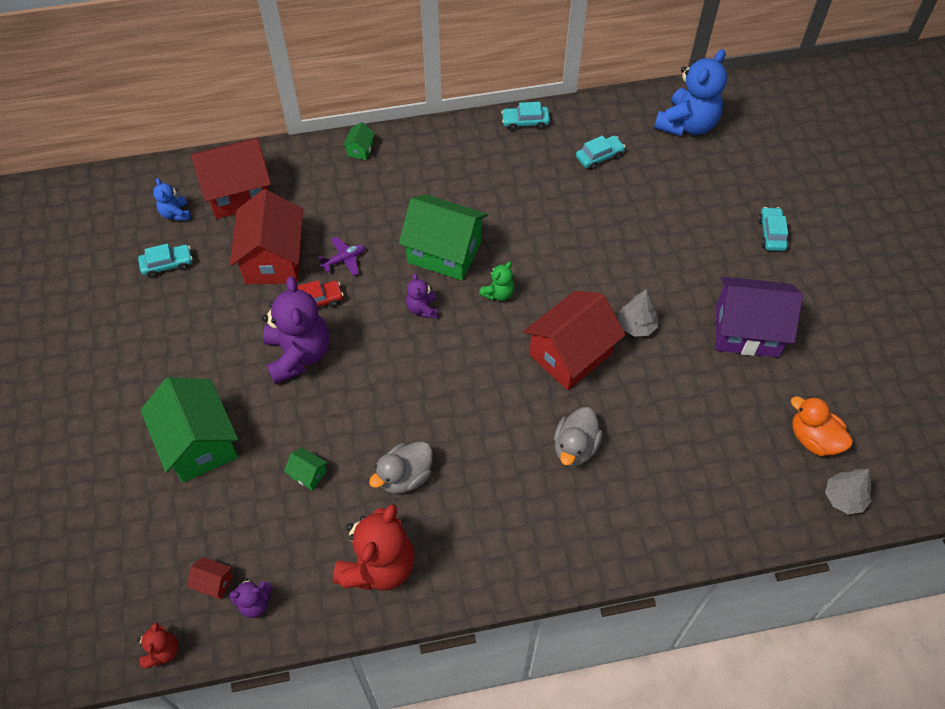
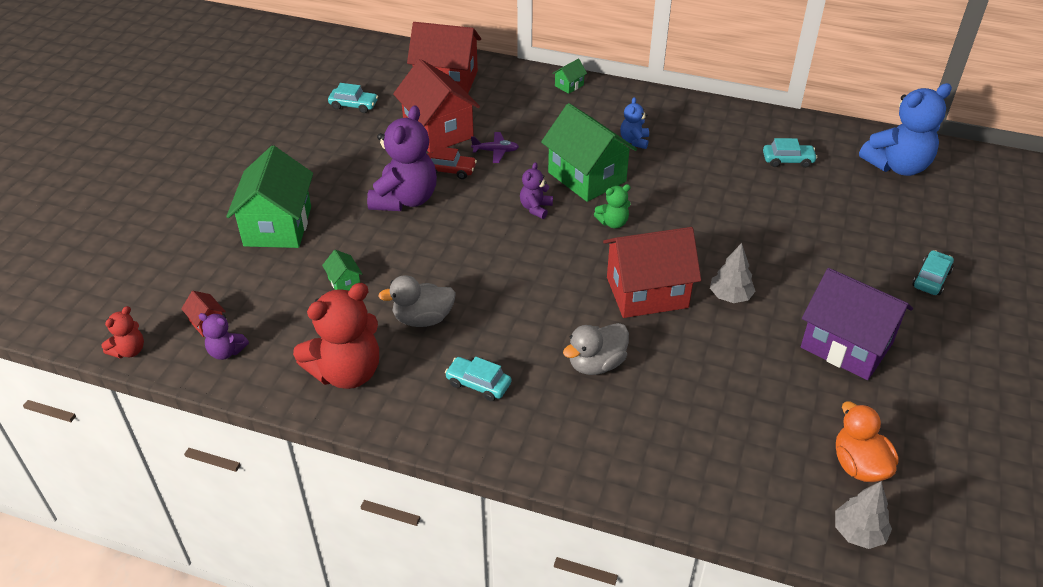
camera: 30 degrees right, 15 degrees down
(176, 213) = (387, 77): blue teddy bear -> blue teddy bear (634, 141)
(273, 259) = (438, 131): red house -> red house turned 60 degrees counterclockwise
(525, 122) = (733, 114): turquoise car -> turquoise car (478, 384)

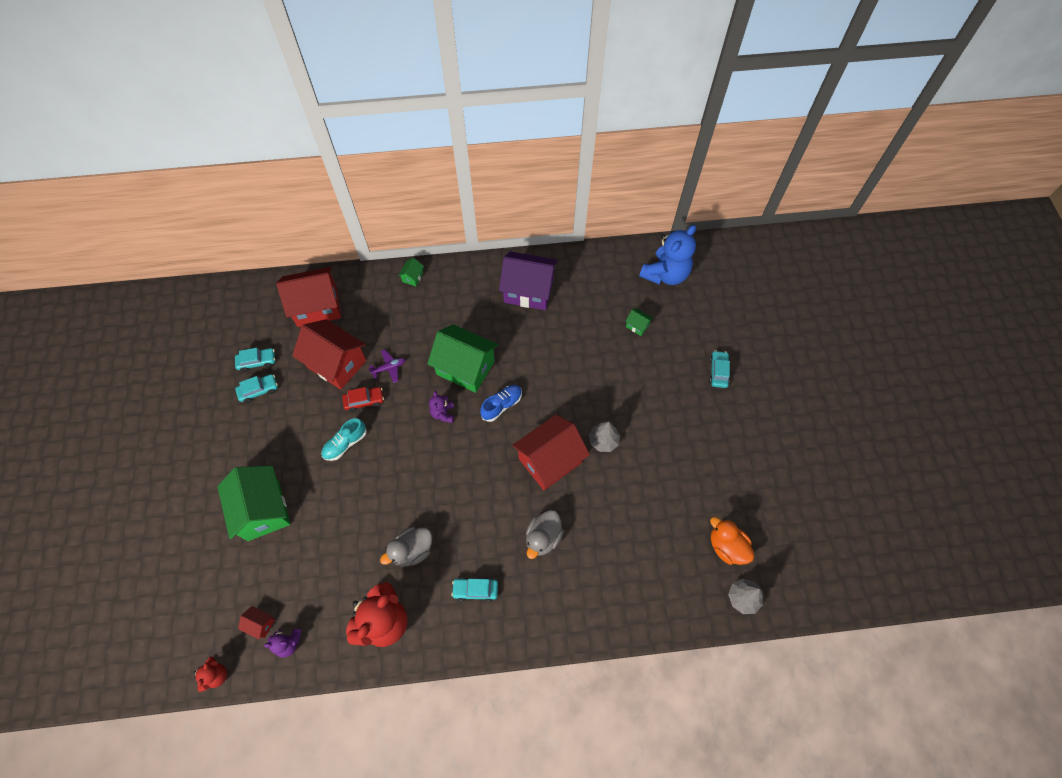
camera: 25 degrees left, 20 degrees up
(344, 282) = (340, 542): green house -> green house (637, 326)
(405, 199) = (345, 444): purple teddy bear -> turquoise shoe
(613, 223) = (501, 405): green teddy bear -> blue shoe
(634, 141) = (483, 318): blue teddy bear -> none
(788, 160) = (594, 296): turquoise car -> turquoise car (259, 390)
(846, 345) = (687, 452): purple house -> purple house (528, 291)

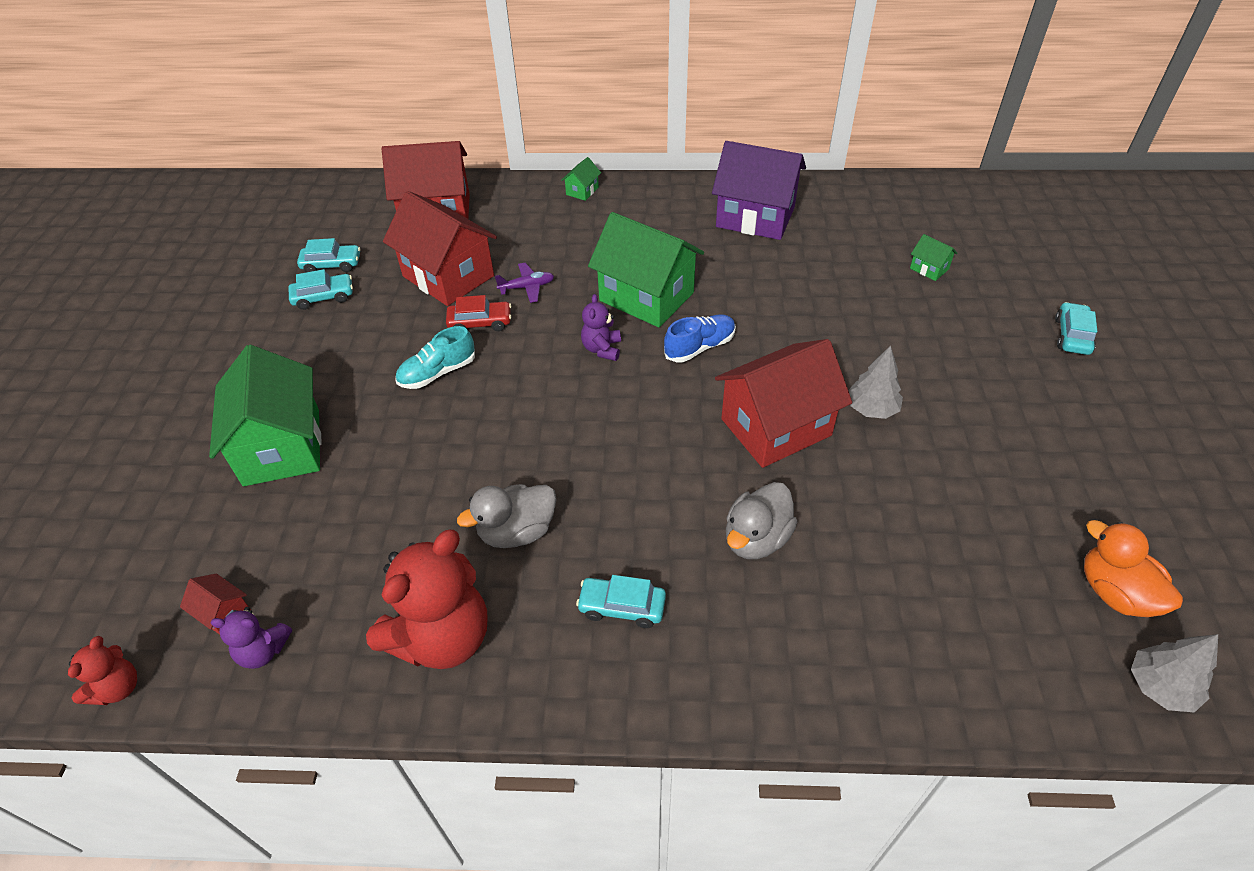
camera: 10 degrees right, 15 degrees down
(665, 274) = (973, 213): blue teddy bear -> none

